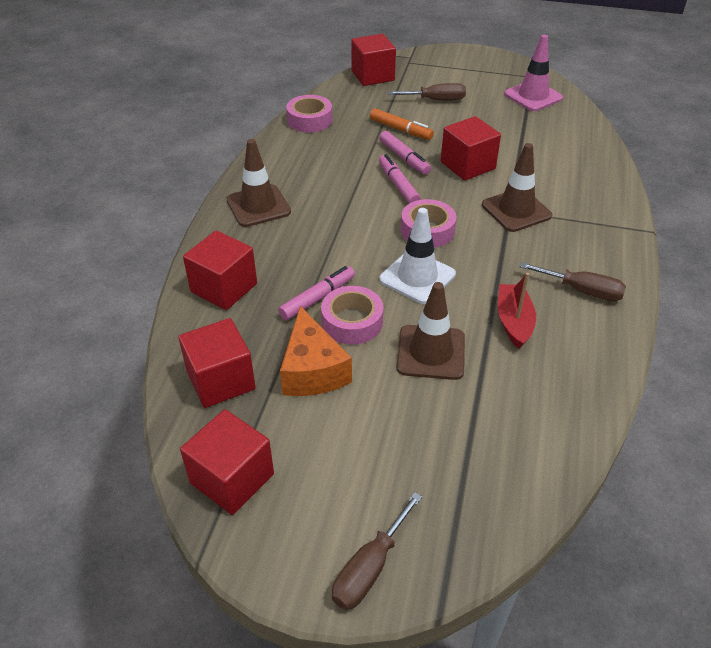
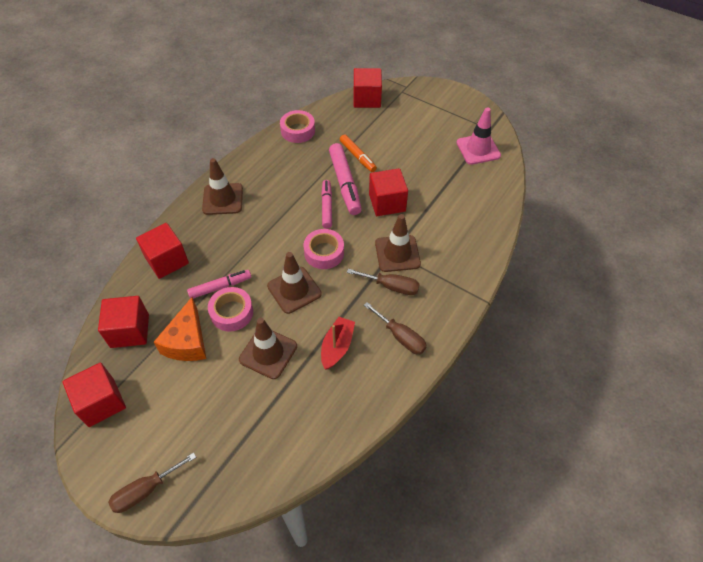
camera: 20 degrees right, 10 degrees up
(404, 158) = (345, 184): pink marker -> pink marker, size x1.57
(417, 277) = (294, 290): white traffic cone -> brown traffic cone
(436, 100) = (400, 134): brown screwdriver -> brown screwdriver (391, 286)

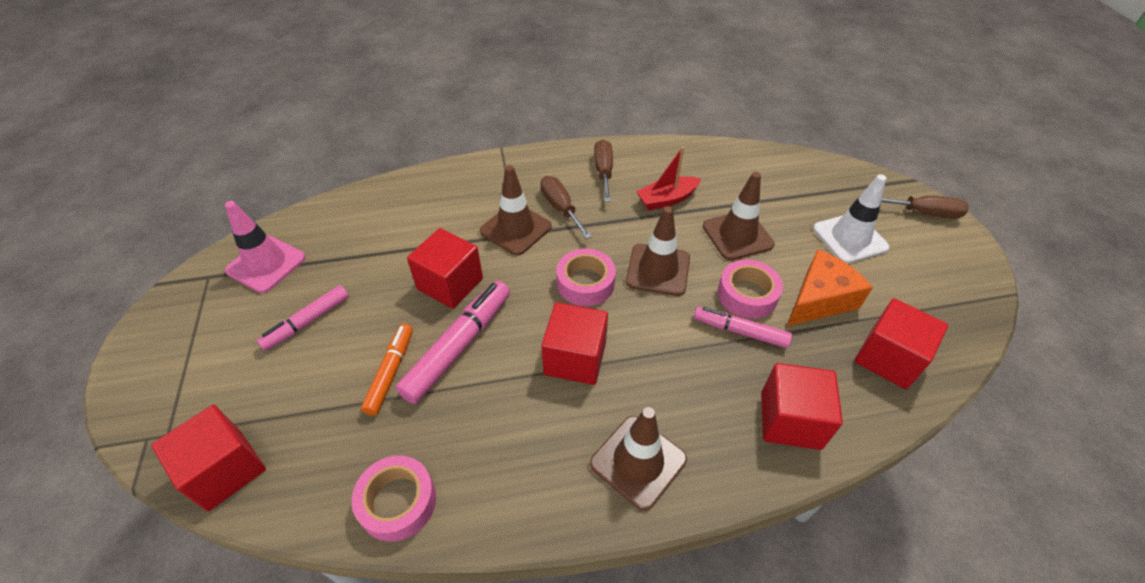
camera: 135 degrees left, 5 degrees down
(101, 402) = (951, 304): red cube -> red cube (575, 358)
(192, 412) = (850, 238): none -> white traffic cone
(327, 207) = (518, 333): pink marker -> pink marker (307, 322)

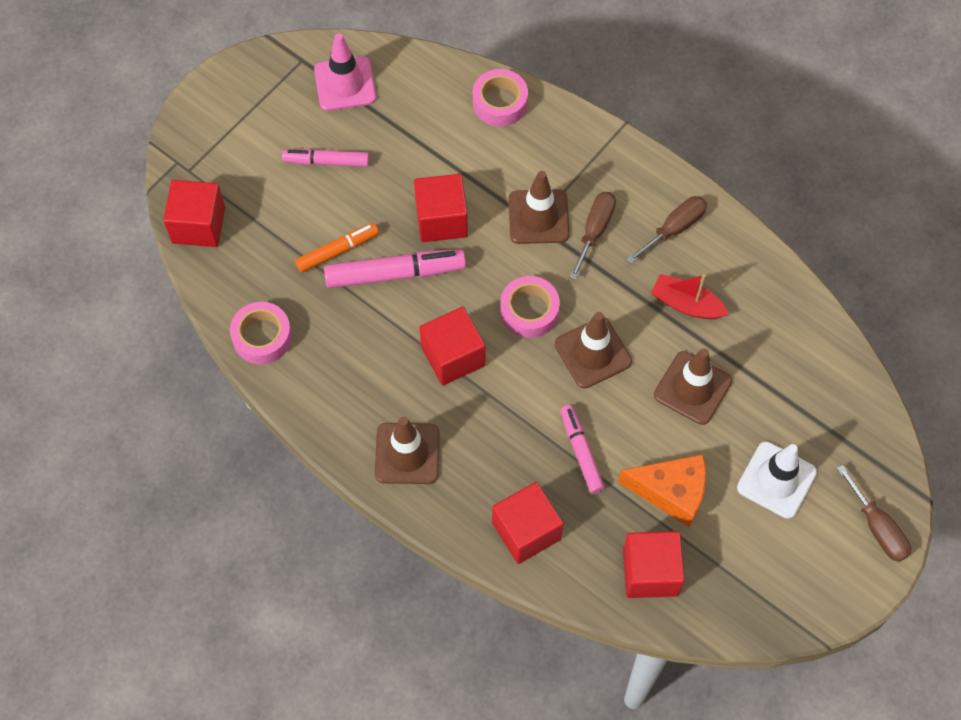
camera: 50 degrees right, 15 degrees up
(747, 295) = (626, 435): pink tape -> pink tape (500, 103)

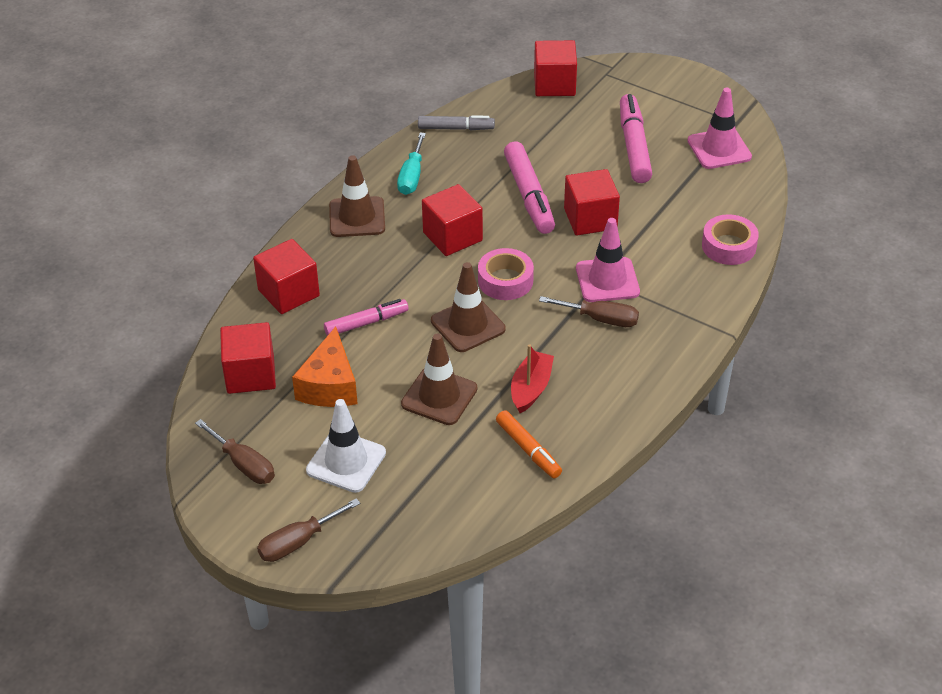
camera: 85 degrees right, 20 degrees down
(262, 337) = (456, 128): pink tape -> grey marker
(326, 161) = (634, 146): pink marker -> pink marker, size x1.57
(337, 251) = (545, 161): orange marker -> orange marker (528, 449)
(343, 391) = (412, 176): none -> turquoise screwdriver
(538, 217) = (607, 280): brown traffic cone -> pink traffic cone
(674, 229) = (615, 376): brown screwdriver -> brown screwdriver (244, 464)

